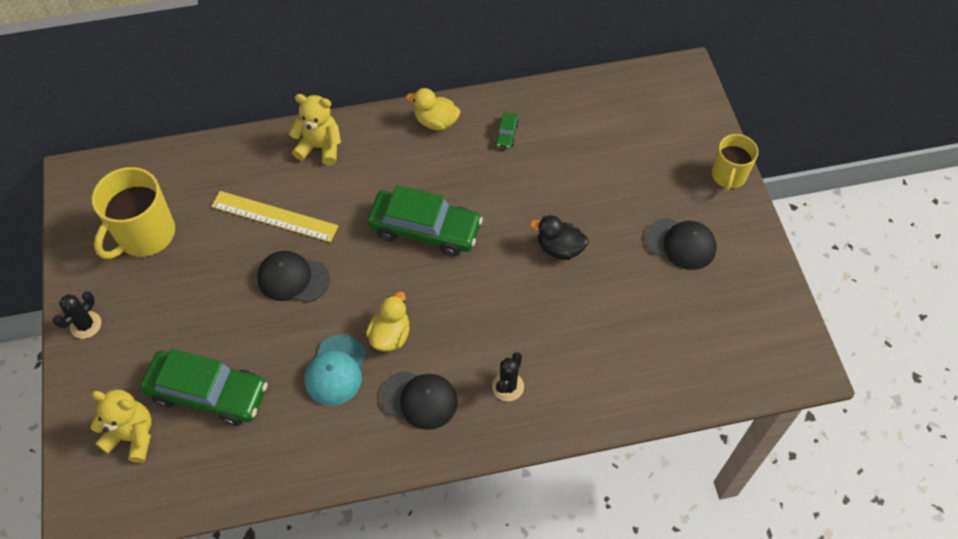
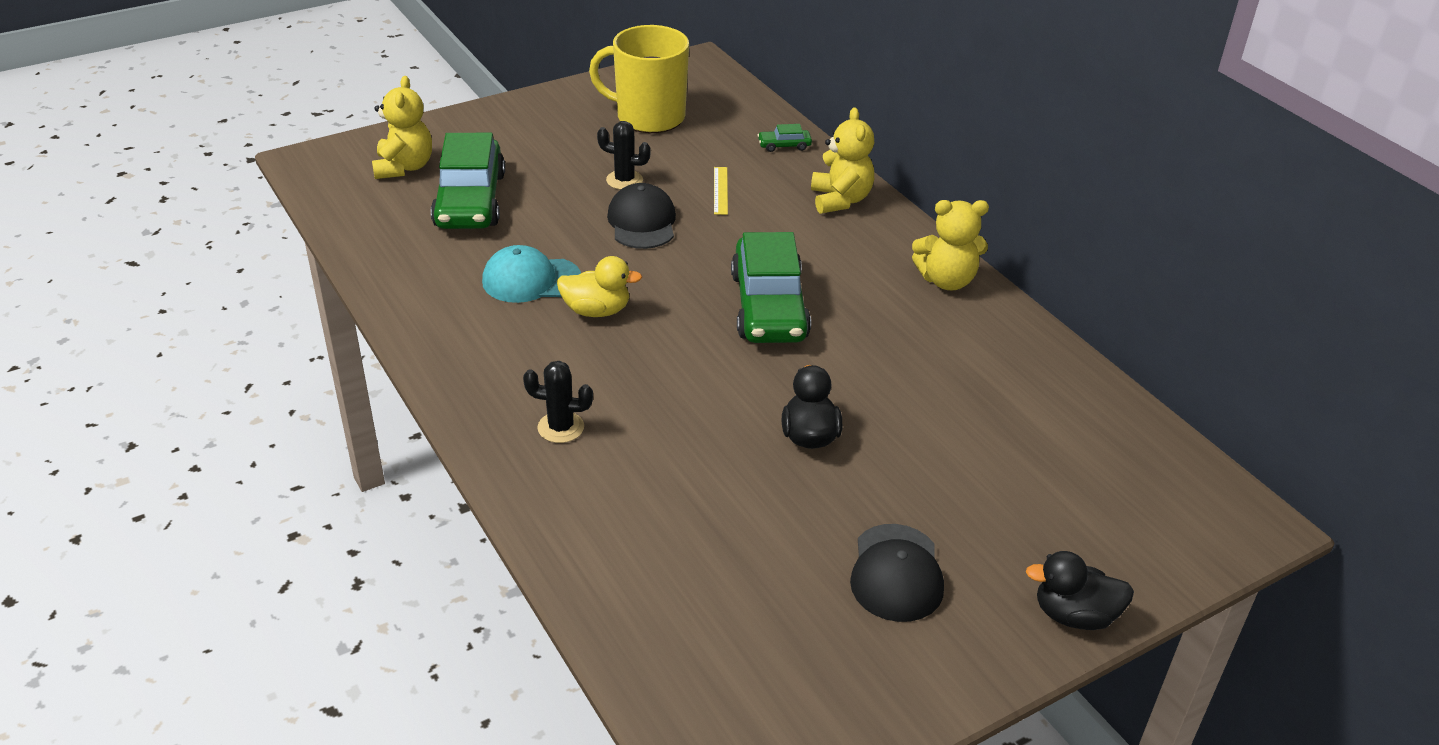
camera: 70 degrees right, 20 degrees down
(86, 325) = (523, 111): black cactus -> black cactus (624, 180)
(274, 216) = (720, 190): yellow ruler -> yellow ruler, size x0.52
(419, 399) = (514, 353): black cap -> none
(436, 122) = (946, 280): yellow duck -> yellow teddy bear
(506, 134) = (974, 347): green car -> green car (784, 145)
(728, 176) = (1074, 615): yellow mug -> black duck

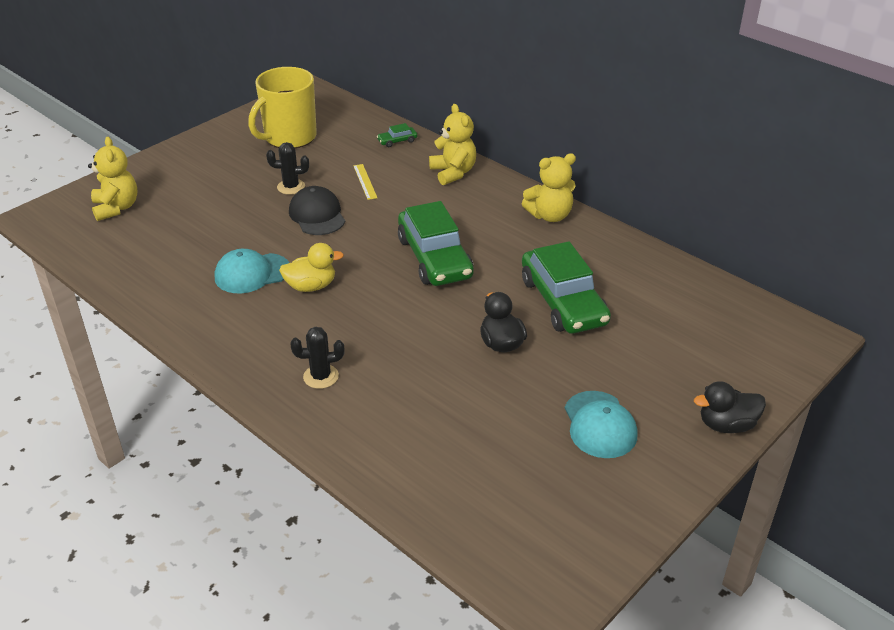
camera: 15 degrees left, 0 degrees up
(470, 200) = (179, 223): green car -> green car (563, 302)
(648, 117) = (289, 137): yellow mug -> yellow mug turned 45 degrees counterclockwise
(896, 573) = (600, 425): black cap -> turquoise cap

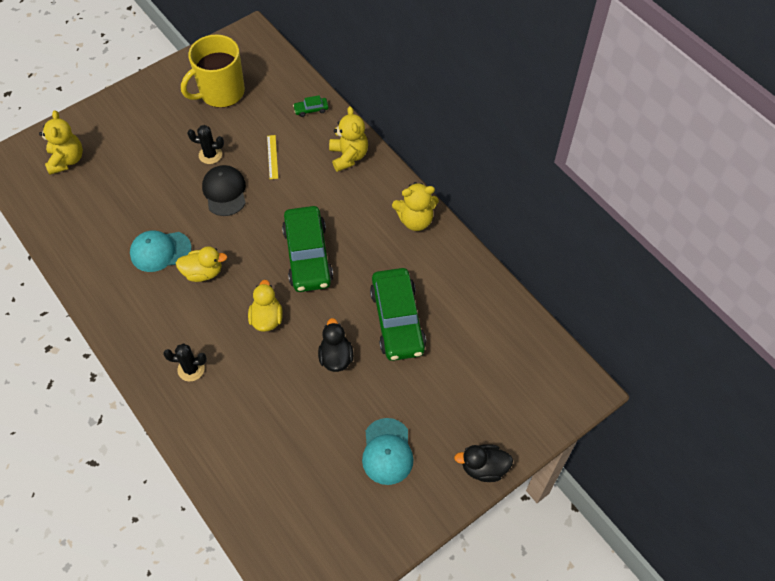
camera: 10 degrees right, 20 degrees up
(403, 318) = (267, 318): none -> yellow duck

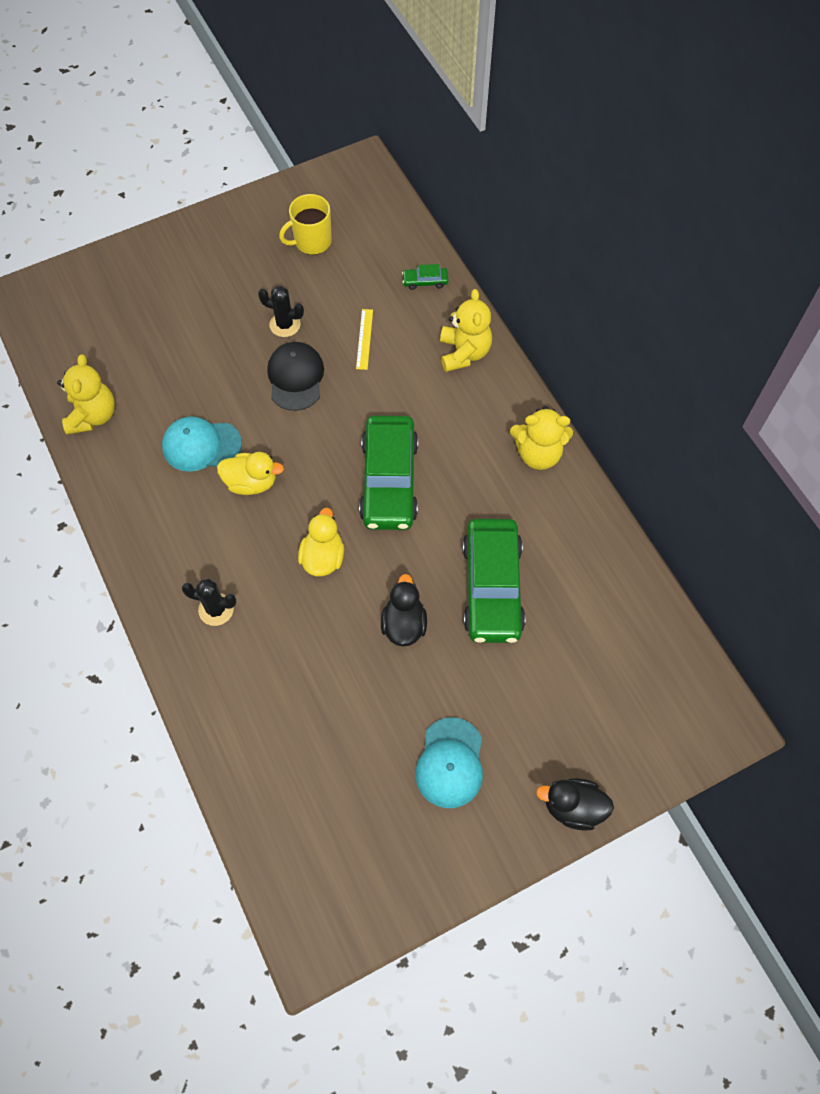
camera: 10 degrees right, 5 degrees up
(67, 160) = (102, 305): yellow teddy bear -> yellow teddy bear (93, 415)
(221, 92) = (312, 241): yellow mug -> yellow mug, size x0.63

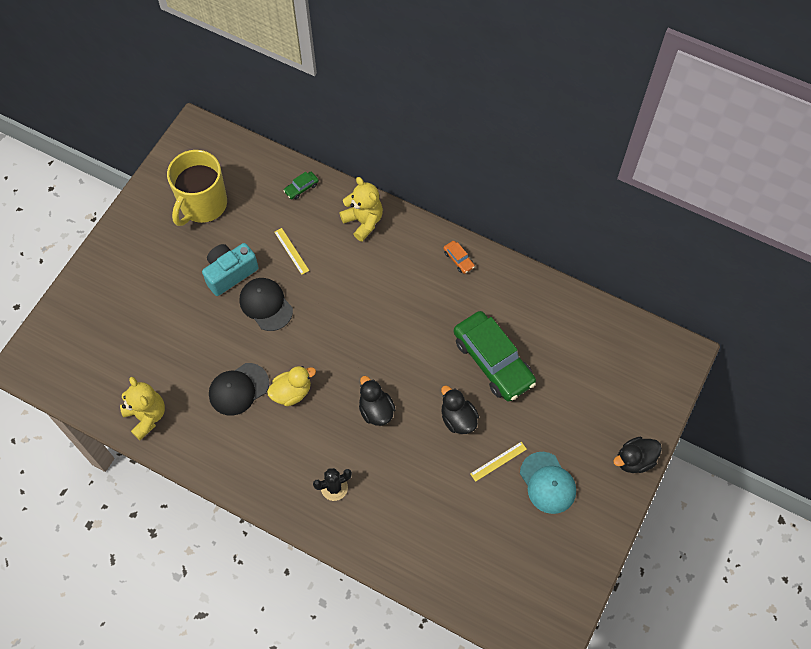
camera: 35 degrees left, 0 degrees up
(201, 445) = (238, 389): turquoise cap -> black cap
(285, 325) = (230, 273): black cactus -> turquoise camera
(312, 241) = (203, 204): yellow mug -> yellow mug, size x1.59
(323, 557) = (376, 410): yellow duck -> black duck
(389, 480) = (379, 335): green car -> none
(413, 700) = (498, 461): none -> yellow ruler
(538, 454) = (458, 259): yellow teddy bear -> orange car

